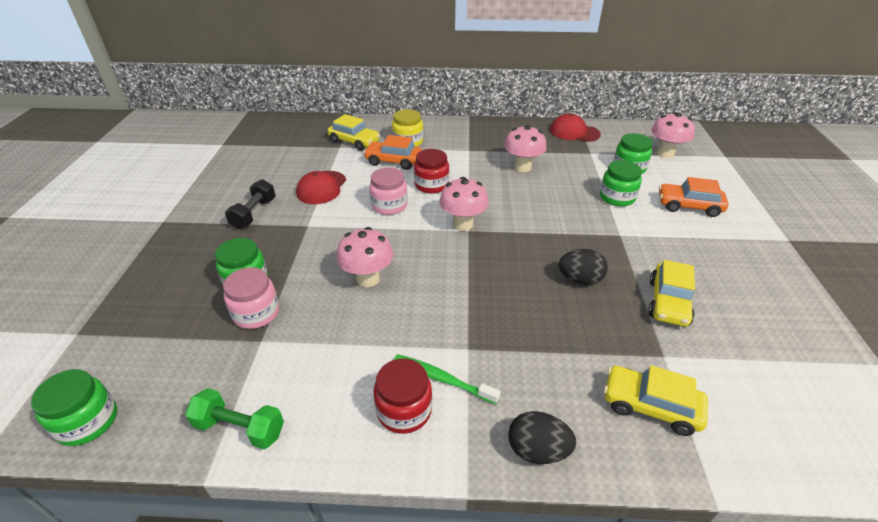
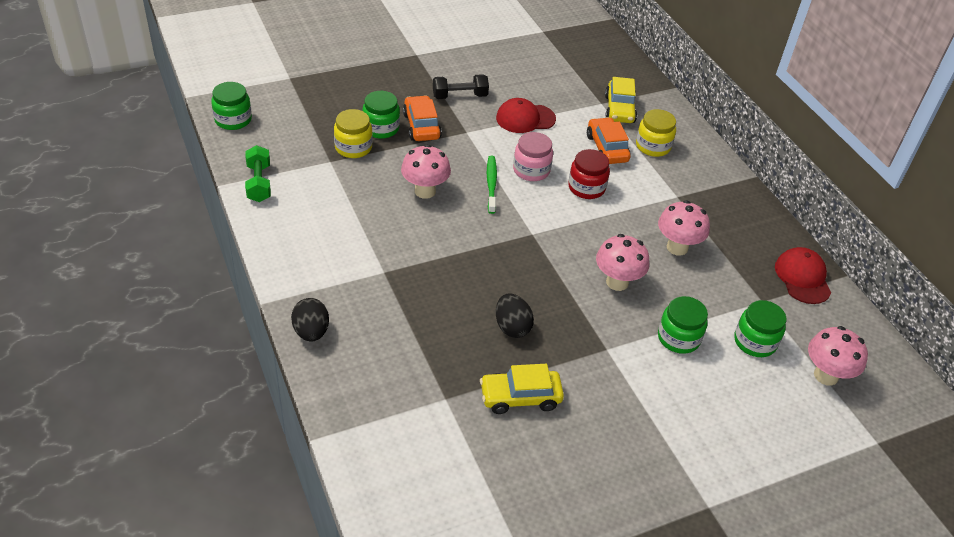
camera: 60 degrees right, 5 degrees up
(256, 313) = (353, 147): pink jar -> yellow jar
(404, 410) = (309, 254): red jar -> none
(442, 379) = (347, 265): green toothbrush -> green toothbrush (491, 184)
(463, 224) = (538, 227): pink mushroom -> pink mushroom (617, 282)
(650, 406) = (384, 393): yellow car -> none
(688, 206) = (711, 406): orange car -> orange car (421, 126)

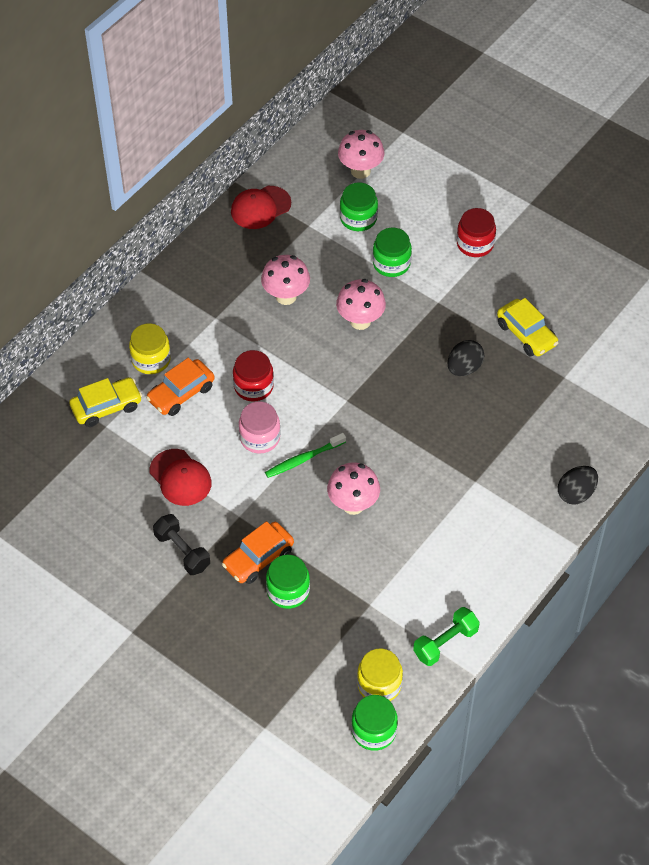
camera: 115 degrees left, 10 degrees up
(353, 147) = (335, 597): yellow jar -> yellow jar (379, 685)
(670, 420) = (475, 244): none -> red jar

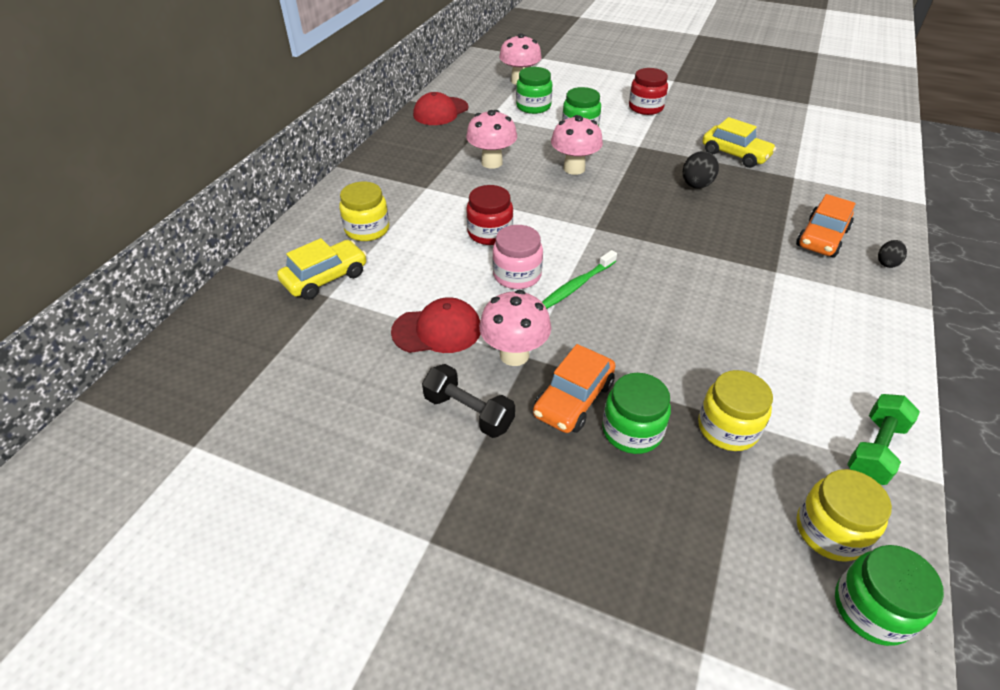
camera: 15 degrees left, 10 degrees down
(180, 478) = (437, 330): red cap -> red cap turned 45 degrees counterclockwise
(181, 393) = (410, 252): orange car -> orange car (821, 238)
(353, 505) = (658, 318): pink mushroom -> pink mushroom (514, 355)
(354, 604) = (727, 428): none -> yellow jar
(576, 493) = (887, 263): black egg -> black egg, size x0.62

